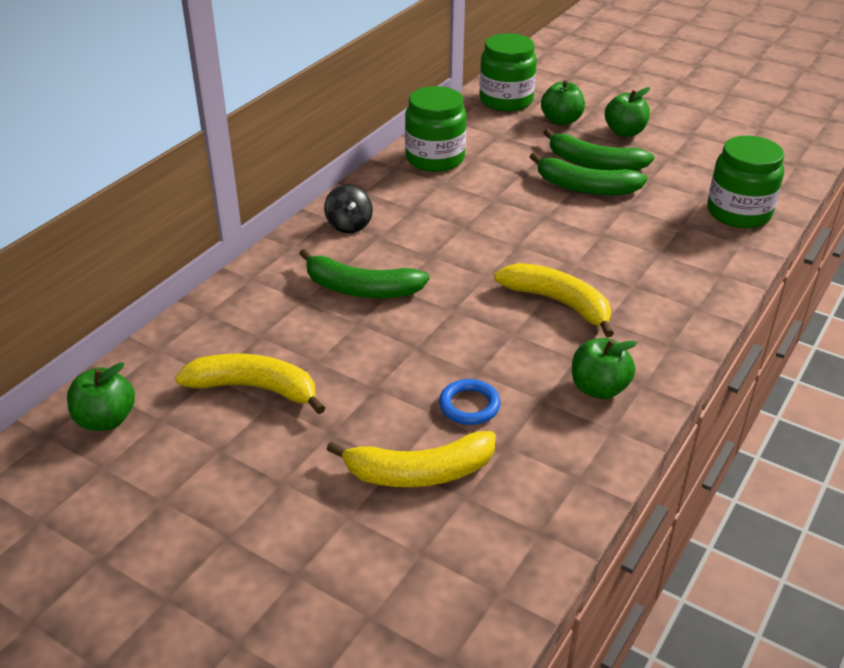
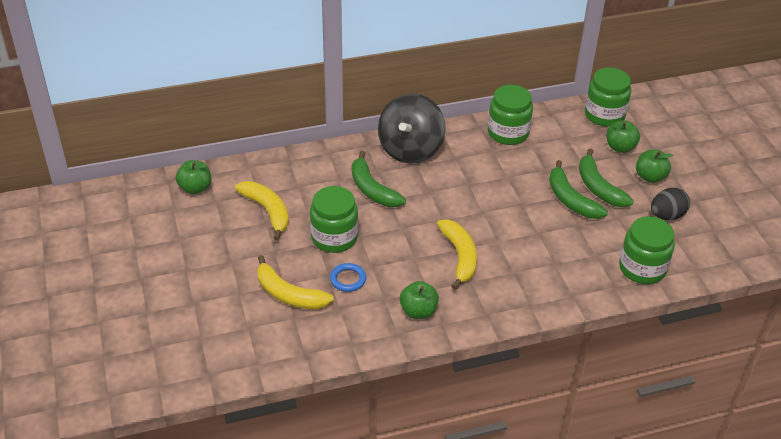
camera: 40 degrees right, 5 degrees up
(349, 225) = (410, 149): black spinning top -> black spinning top, size x2.16
(387, 368) = (334, 238): none -> green jar
(688, 157) = (666, 215): none -> black egg

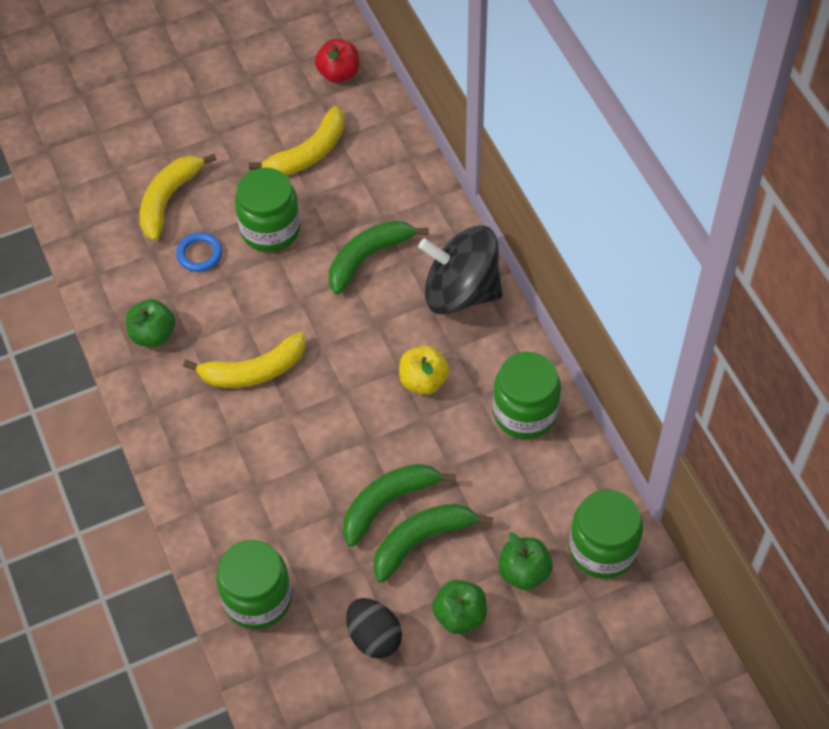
camera: 85 degrees right, 15 degrees up
(195, 188) = (338, 73): green apple -> red apple
(479, 174) = (423, 381): none -> yellow apple

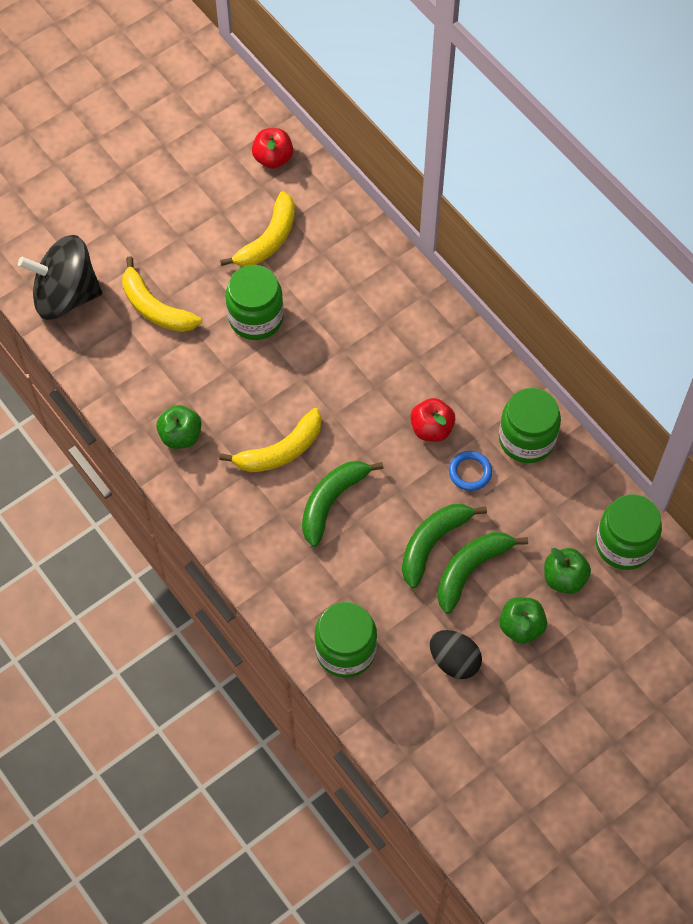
camera: 15 degrees left, 5 degrees up
(169, 199) = (155, 307): yellow banana -> yellow banana turned 60 degrees counterclockwise
(199, 254) = (199, 353): blue ring -> blue ring (470, 472)
(368, 257) = (351, 327): green banana -> green banana (332, 501)
(423, 381) = (431, 429): yellow apple -> red apple
(461, 291) = (441, 342): black spinning top -> black spinning top (66, 295)

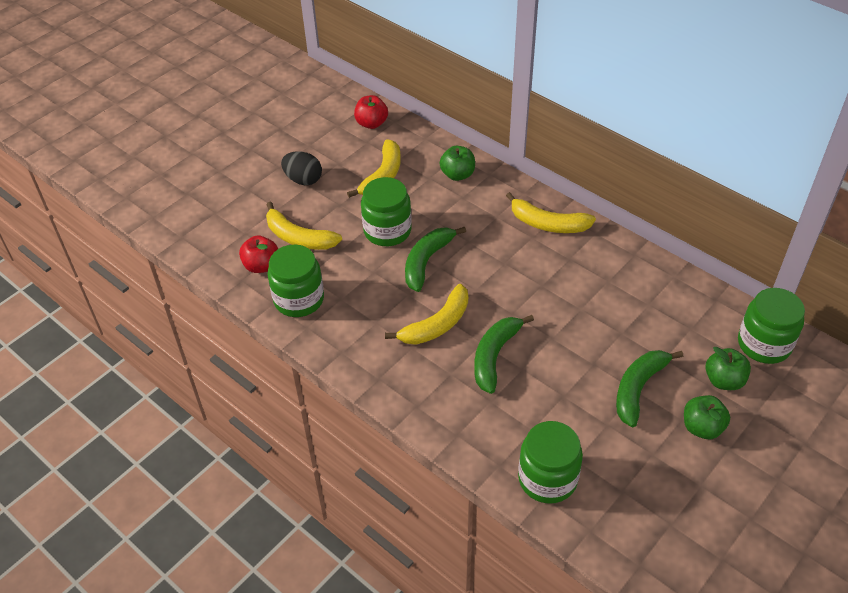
camera: 10 degrees left, 15 degrees down
(66, 295) = (218, 241): black spinning top -> none
(181, 436) = (344, 328): green apple -> green apple (457, 174)
(431, 429) = (563, 286): red apple -> red apple (261, 266)
(432, 543) = (596, 373): green banana -> green banana (427, 261)
(439, 343) = (548, 224): none -> yellow banana
(454, 661) = (652, 468): black egg -> black egg (303, 180)
(470, 472) = (608, 312): blue ring -> none
(526, 439) = (647, 279): green jar -> green jar (299, 299)

